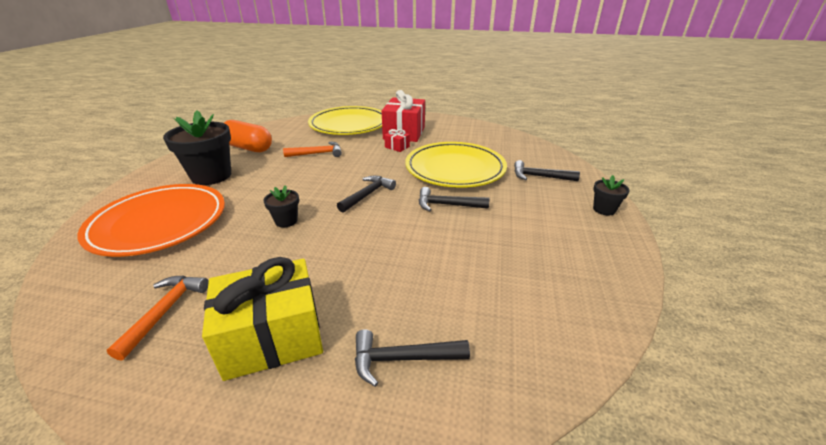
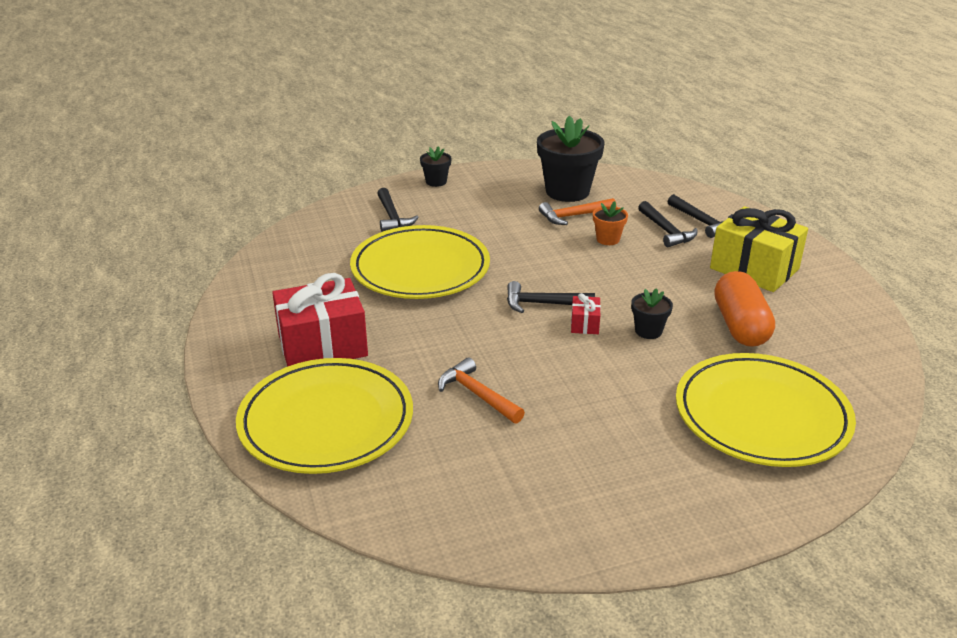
camera: 120 degrees left, 0 degrees up
(159, 223) = (761, 416): orange plate -> yellow plate
(165, 311) = (808, 324): orange hammer -> orange hammer (574, 216)
(211, 176) = (643, 456): black flower pot -> black flower pot (567, 191)
(248, 148) = (528, 486): orange capsule -> orange capsule (740, 326)
(397, 147) = (388, 332): red gift -> red gift (584, 324)
(426, 261) = (608, 239): none -> orange flower pot
(447, 205) = (511, 252): black hammer -> black hammer (666, 231)

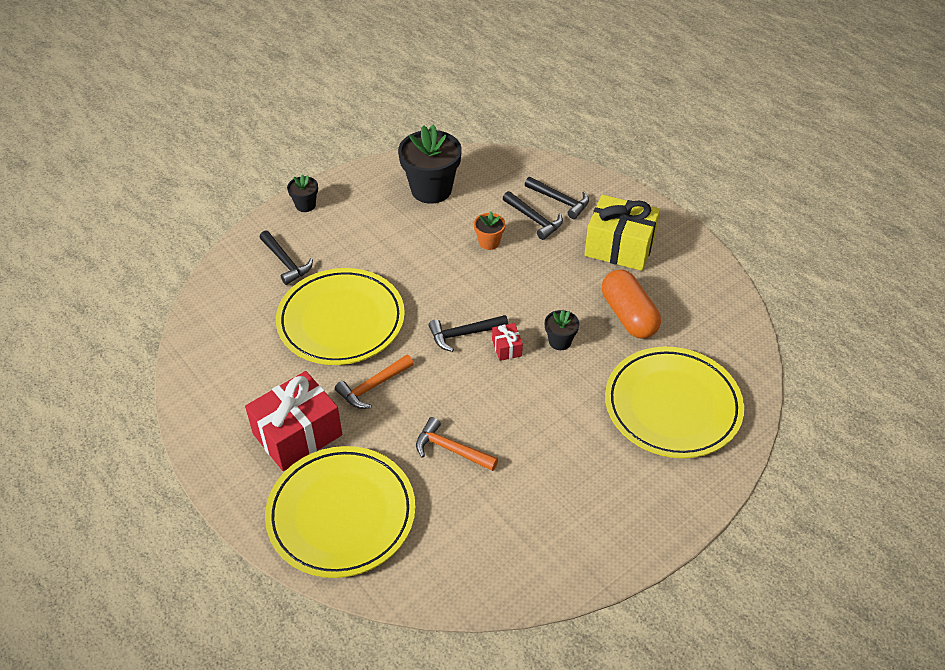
camera: 20 degrees left, 15 degrees up
(574, 216) = (449, 220): orange hammer -> orange hammer (373, 386)

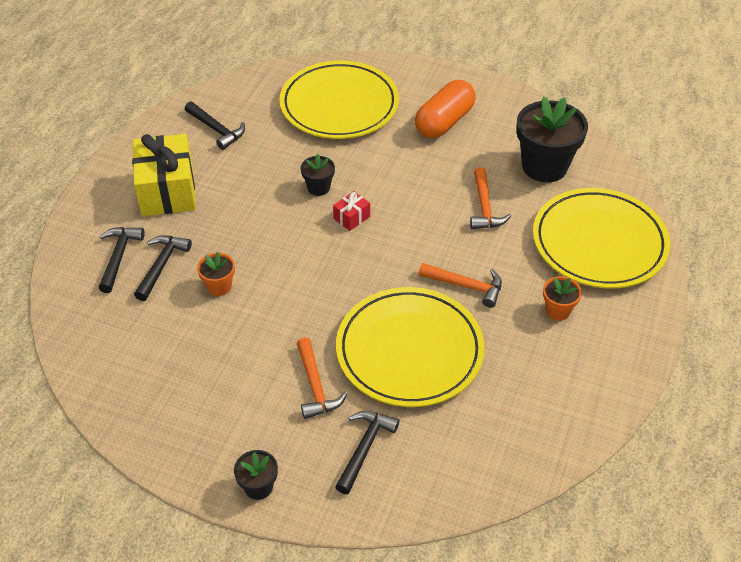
camera: 120 degrees left, 0 degrees up
(297, 434) = (558, 310): red gift -> orange flower pot
(356, 258) = (315, 386): none -> orange hammer
(431, 189) = (159, 374): black flower pot -> black flower pot (544, 166)
(464, 334) = (357, 252): black hammer -> black hammer (216, 129)
(628, 315) = (256, 157): orange capsule -> orange capsule (444, 122)

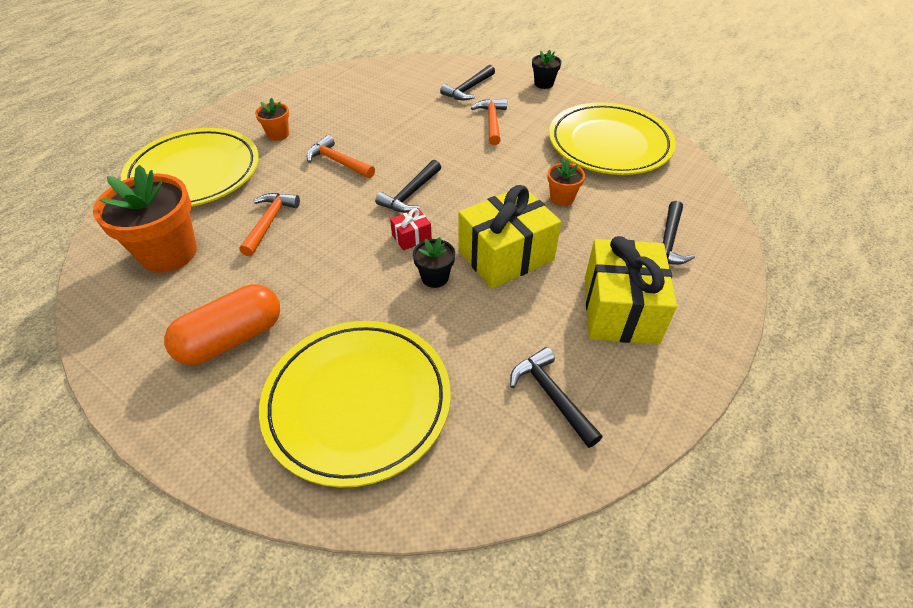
camera: 165 degrees left, 0 degrees up
(161, 266) = (620, 226): black hammer -> black hammer (411, 194)
(264, 217) = (505, 255): none -> yellow gift
(409, 351) = (411, 130): yellow plate -> yellow plate (609, 144)
(544, 166) = (169, 253): black flower pot -> orange flower pot

